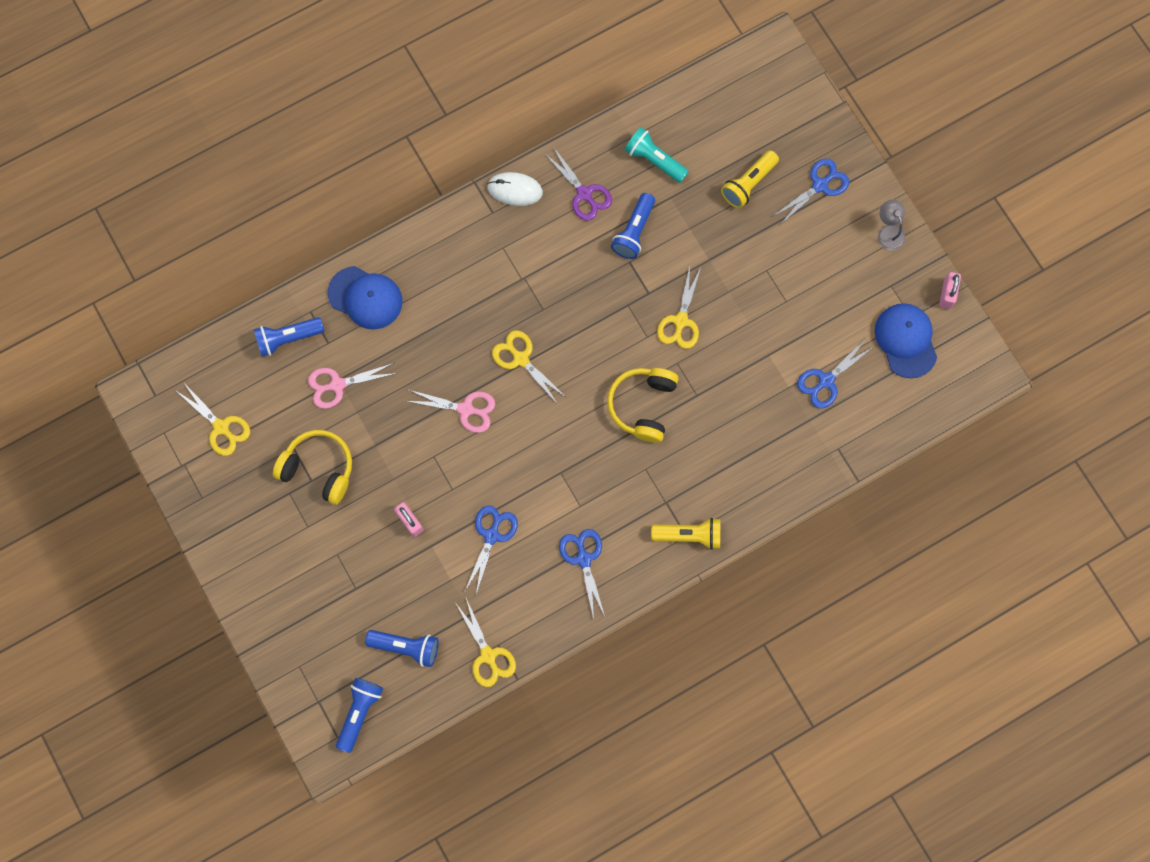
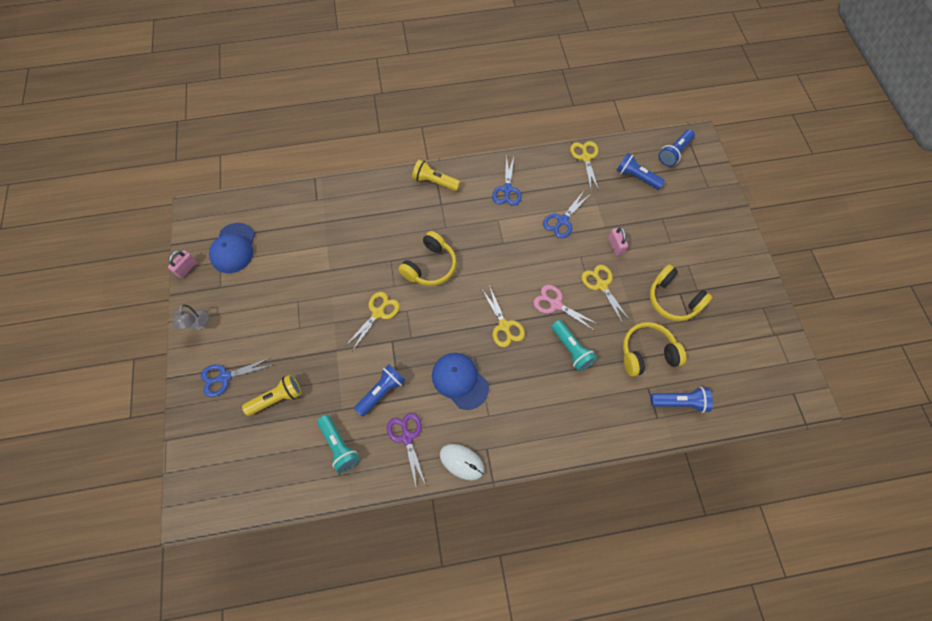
camera: 160 degrees left, 10 degrees down
(221, 427) = (743, 352): yellow scissors -> yellow scissors (601, 285)
(337, 385) = (647, 353): pink scissors -> yellow headphones
(365, 298) = (610, 413): blue cap -> blue cap (460, 381)
(430, 358) = (571, 349): none -> turquoise flashlight
(826, 380) = (300, 241): blue scissors -> none

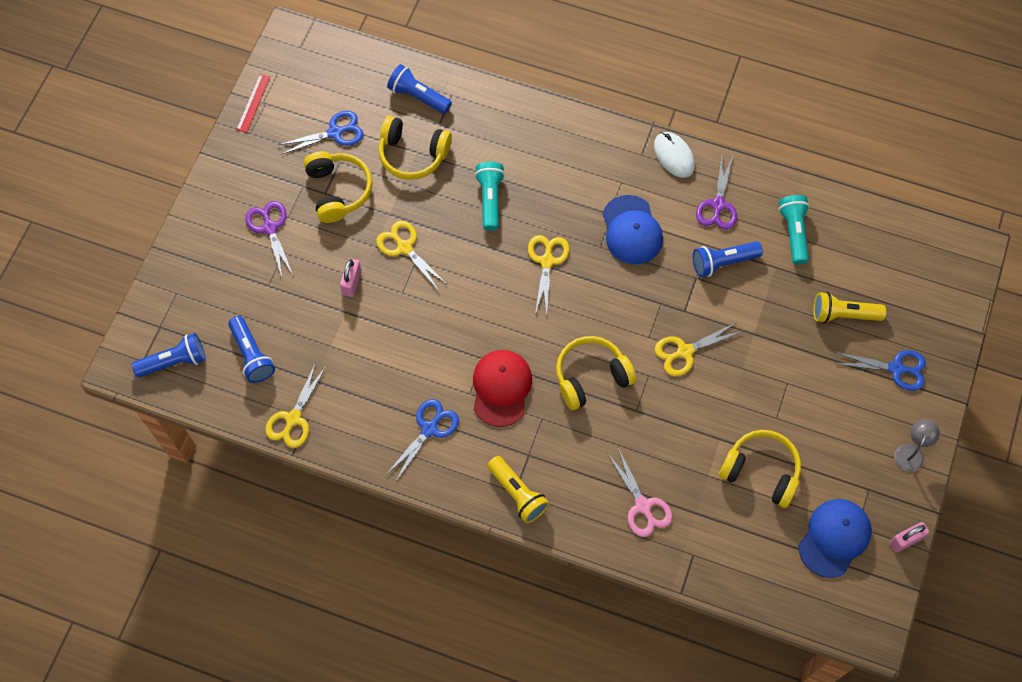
camera: 150 degrees left, 0 degrees up
(294, 263) = (761, 471): none -> yellow headphones
(481, 232) = (501, 388): none -> red cap
(555, 304) = (472, 254): pink scissors -> pink scissors (643, 506)
(562, 220) = (390, 348): blue scissors -> blue scissors (335, 133)
(601, 285) = (404, 247): yellow scissors -> yellow scissors turned 135 degrees clockwise
(692, 252) = (270, 228): none -> purple scissors
(782, 330) = (253, 103): none -> red ruler

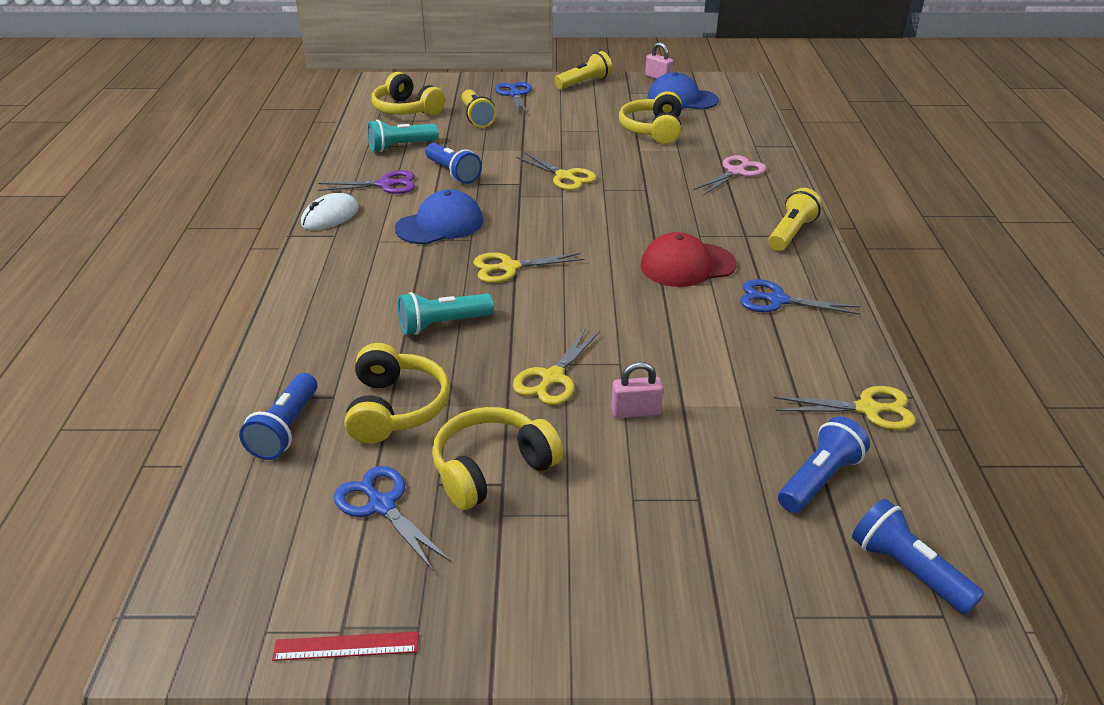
camera: 110 degrees left, 30 degrees down
(270, 228) = (598, 530): purple scissors -> none
(591, 377) = (630, 217): yellow headphones -> yellow headphones (406, 110)
(911, 452) = (584, 83): grey lamp -> yellow flashlight

